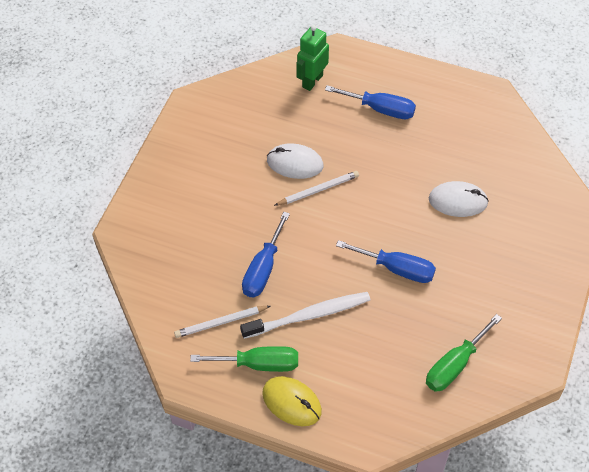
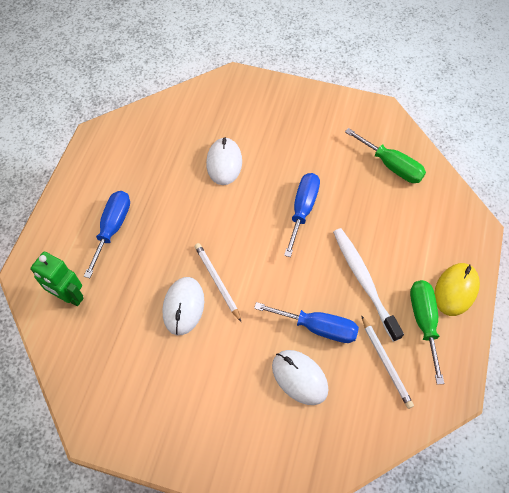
camera: 95 degrees left, 5 degrees up
(216, 249) = (299, 377): none -> white mouse

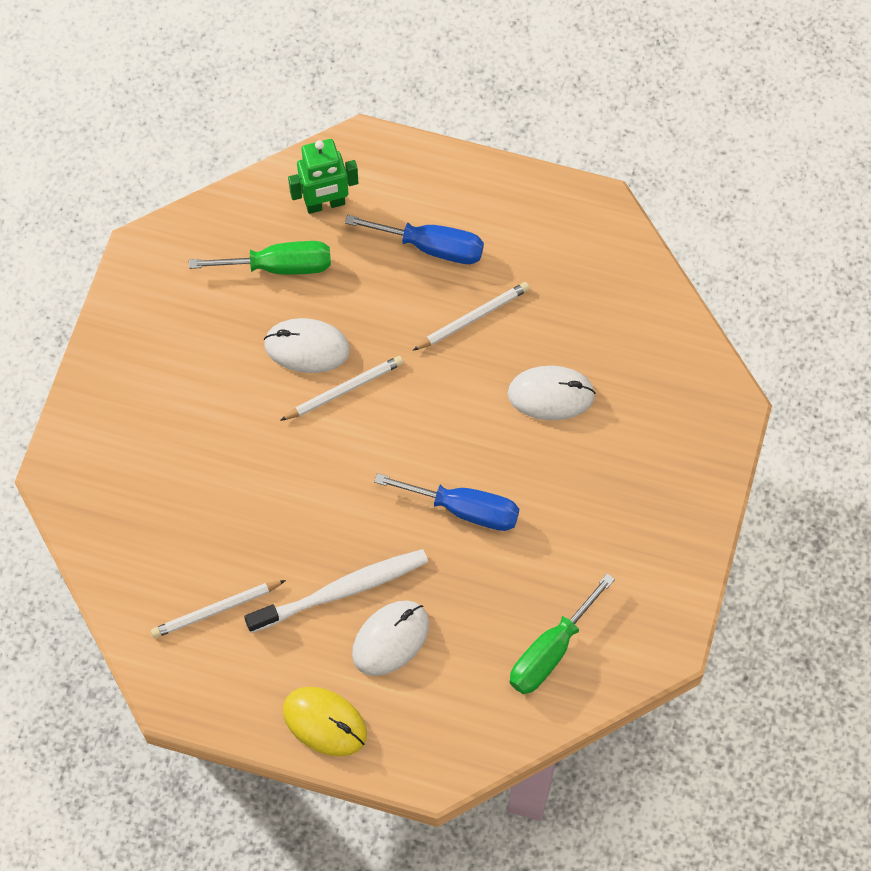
camera: 90 degrees right, 5 degrees up
(69, 296) = (325, 204): green robot -> green robot turned 135 degrees counterclockwise
(168, 204) = (473, 318): none -> white pencil
(299, 377) = (200, 496): white mouse -> white mouse (390, 639)
(318, 327) = (271, 523): blue screwdriver -> none
(423, 322) = (275, 669): green screwdriver -> green screwdriver (279, 266)

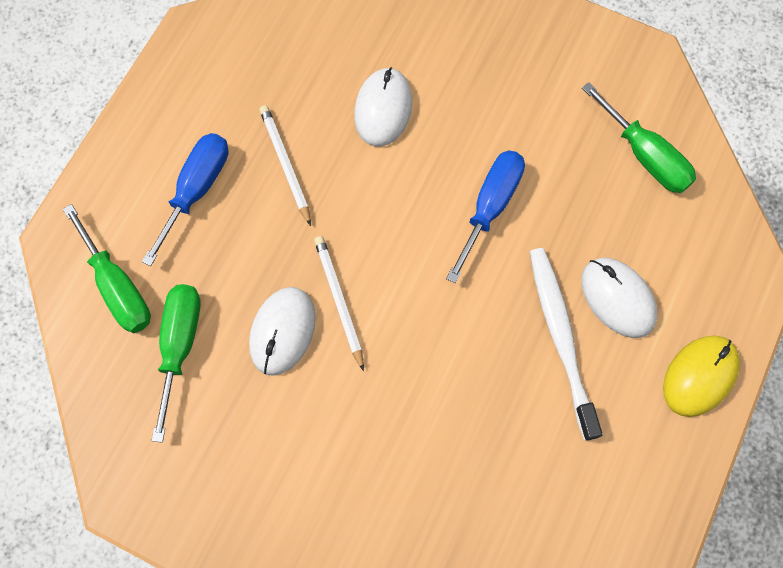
camera: 80 degrees left, 5 degrees up
(216, 610) = (566, 470): white pencil -> none
(325, 204) = (118, 287): green robot -> green screwdriver

